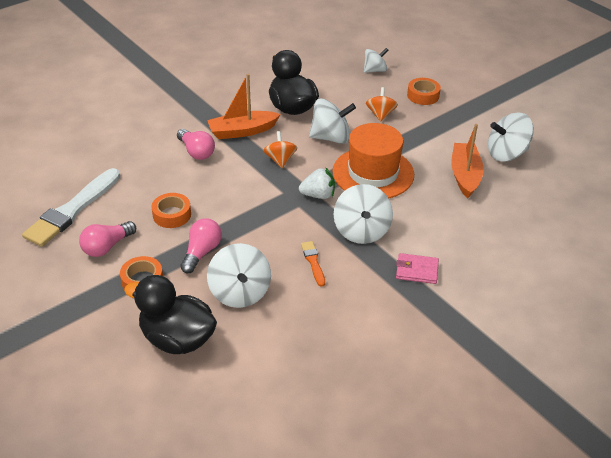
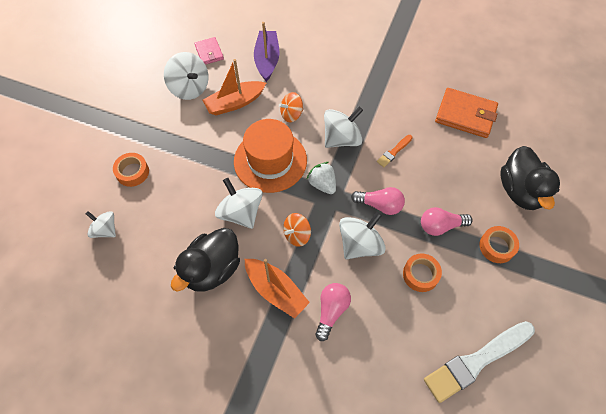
camera: 120 degrees left, 20 degrees up
(72, 210) = (476, 361): white brush -> white brush turned 150 degrees clockwise
(107, 247) = (489, 297): pink light bulb -> pink light bulb (380, 205)
(240, 292) = (455, 179): white spinning top -> white spinning top (360, 244)
(313, 352) = (465, 115): none -> orange wallet
(380, 114) = (182, 191): orange spinning top -> orange spinning top (291, 114)
(417, 270) = (356, 93): pink wallet -> pink wallet (209, 52)
(516, 220) = (267, 60): none -> purple boat

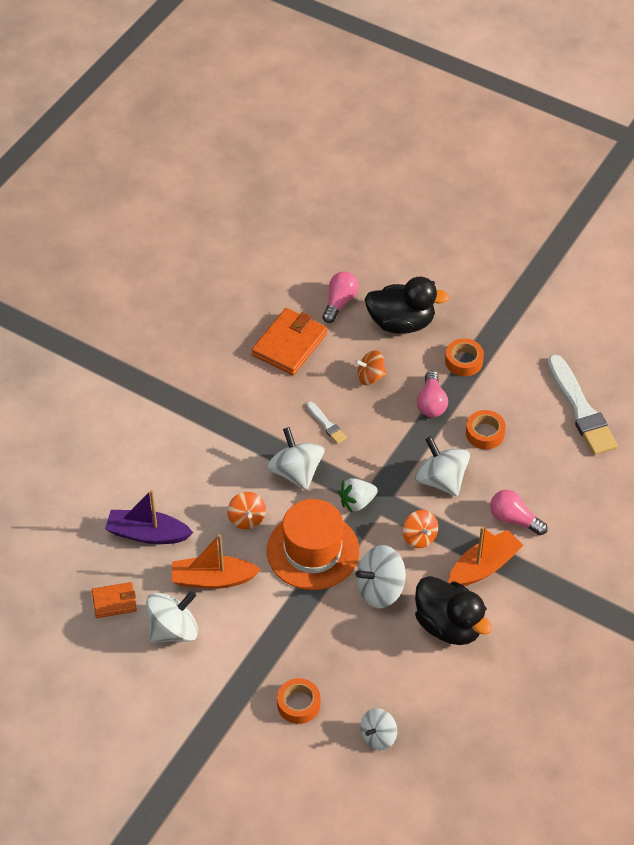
camera: 80 degrees left, 10 degrees down
(209, 52) = (114, 601): pink wallet -> orange wallet
(235, 103) = (213, 579): orange boat -> orange boat turned 105 degrees clockwise
(380, 205) = (395, 452): pink light bulb -> pink light bulb (339, 302)
(394, 152) = (326, 424): orange brush -> white brush
(453, 176) = (370, 377): none -> orange spinning top

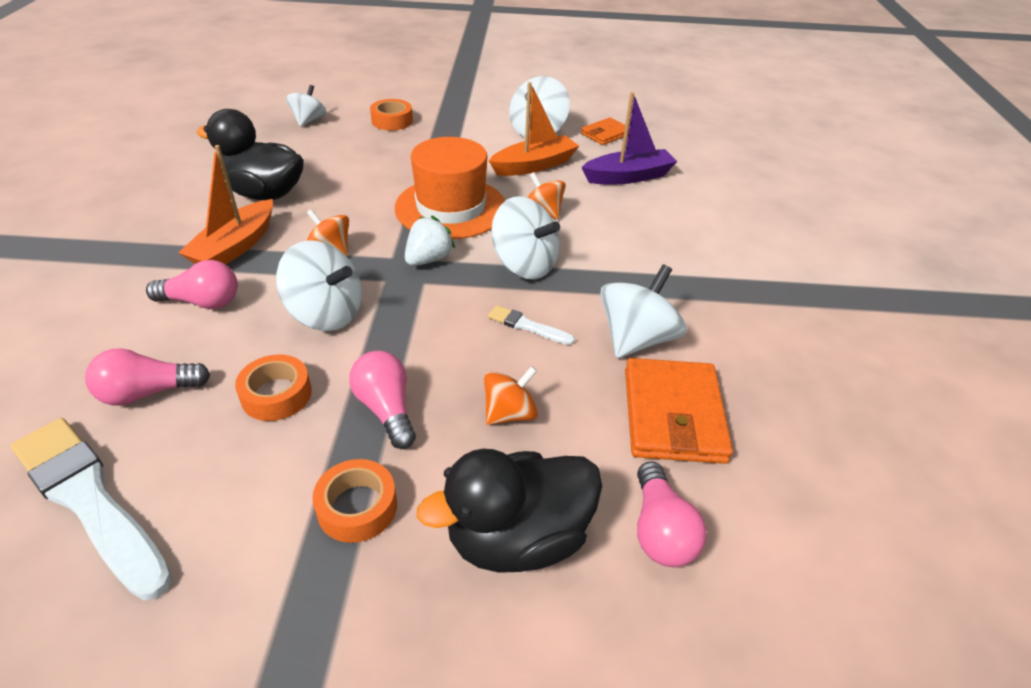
camera: 150 degrees right, 10 degrees down
(380, 589) = (356, 199): white spinning top -> white spinning top (636, 339)
(552, 461) = (148, 392): none -> pink light bulb

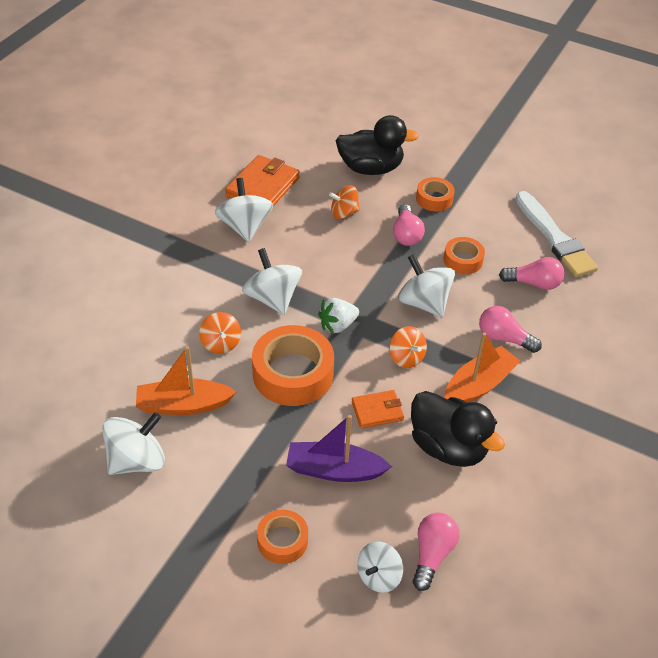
camera: 155 degrees left, 5 degrees up
(451, 208) = (293, 373): orange hat -> orange tape
(527, 326) = (302, 254): white brush -> none
(605, 134) = (71, 431): orange wallet -> orange wallet (377, 411)
(628, 177) = (112, 361): purple boat -> purple boat (334, 470)
(636, 339) = (244, 227): white spinning top -> white spinning top turned 105 degrees clockwise
(660, 530) = (310, 153): pink light bulb -> pink light bulb (432, 554)

